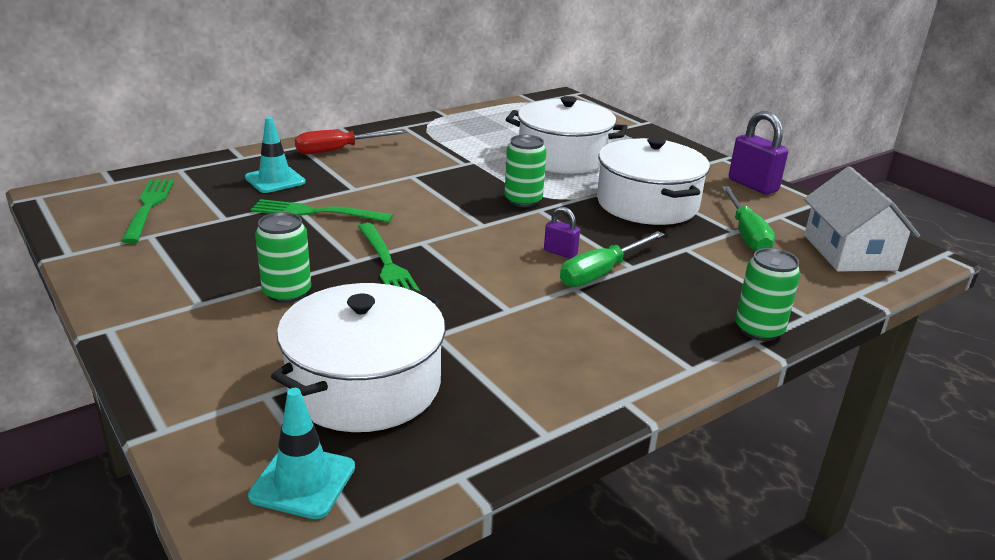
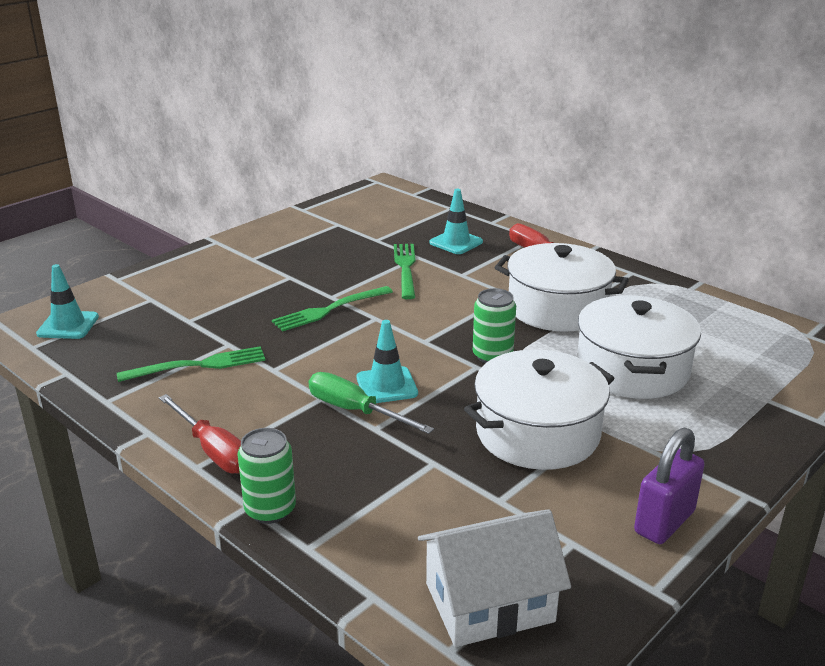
camera: 80 degrees right, 0 degrees up
(148, 207) = (380, 213): green fork -> green fork (199, 365)
(287, 293) = (274, 282): green can -> none
(365, 385) = (163, 328): white pot -> white pot (557, 308)
(560, 252) = (387, 385): purple padlock -> turquoise traffic cone
(664, 356) = (213, 451): none -> red screwdriver
(746, 234) = (496, 509): green screwdriver -> none

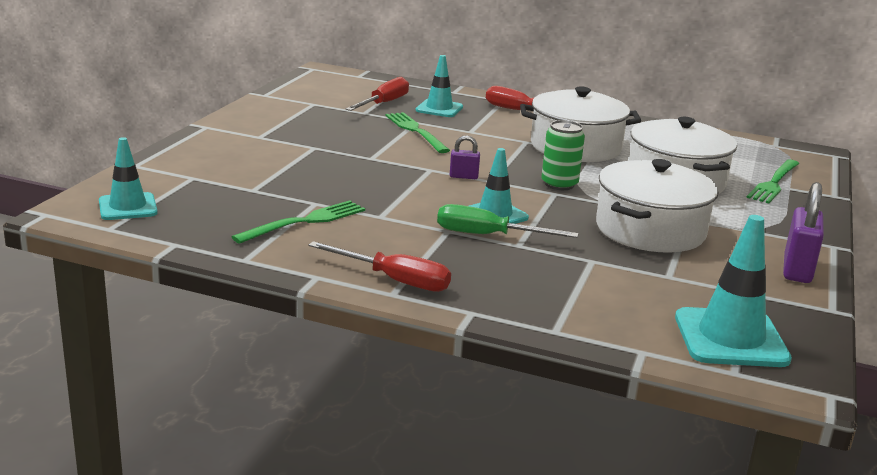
camera: 25 degrees left, 5 degrees down
(270, 510) = (494, 312): green can -> none
(329, 310) = (381, 168): green fork -> green fork (774, 183)
(400, 332) = (463, 176): none -> purple padlock
(406, 230) = (384, 103): none -> red screwdriver
(489, 602) = (730, 338): white house -> turquoise traffic cone

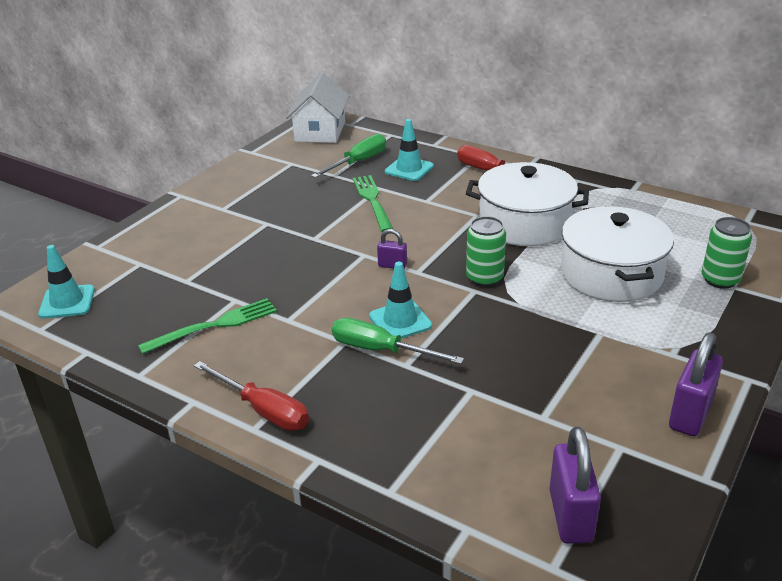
camera: 15 degrees right, 10 degrees up
(329, 80) = (320, 131): none -> white house
(384, 103) = (358, 162): red screwdriver -> green screwdriver
(650, 230) = (552, 347): white pot -> none
(730, 338) = (570, 516): turquoise traffic cone -> purple padlock
(774, 183) = (720, 280): green fork -> green can

